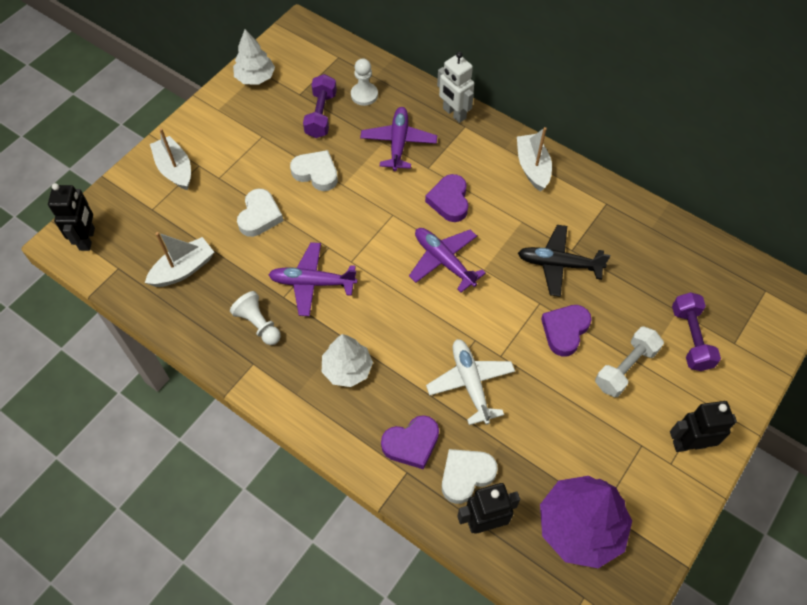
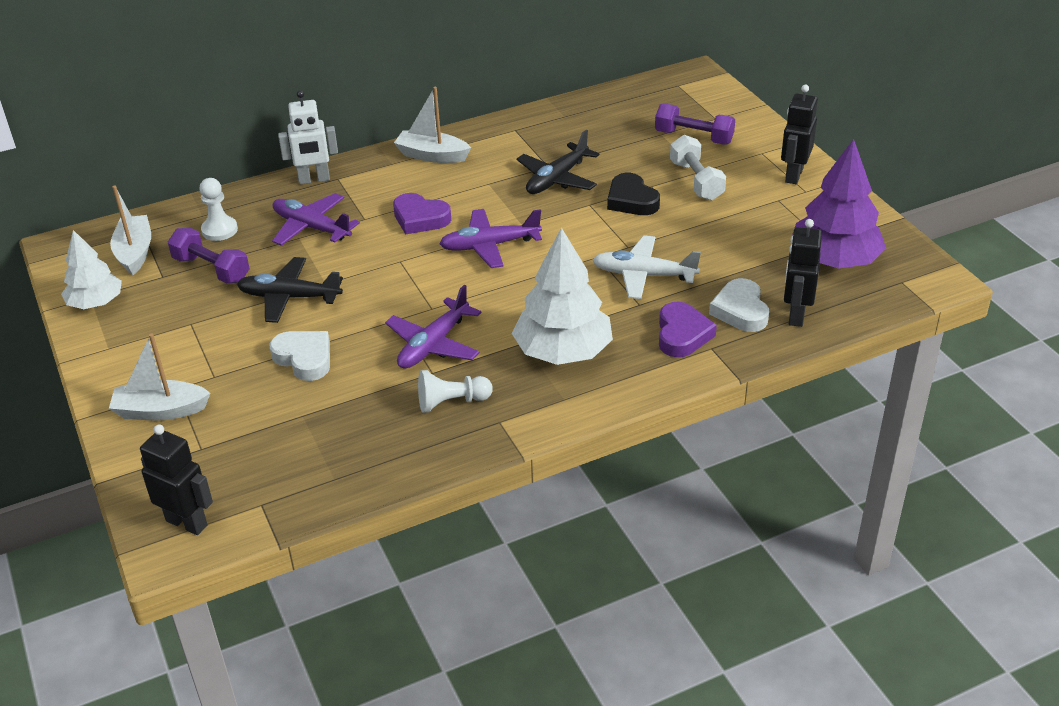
camera: 60 degrees left, 20 degrees down
(183, 269) = (319, 444): white boat -> white boat (135, 252)
(316, 173) = (289, 297): white heart -> black plane
(347, 369) = (563, 352): white tree -> white tree, size x1.60
(565, 331) = (631, 200): purple heart -> black heart

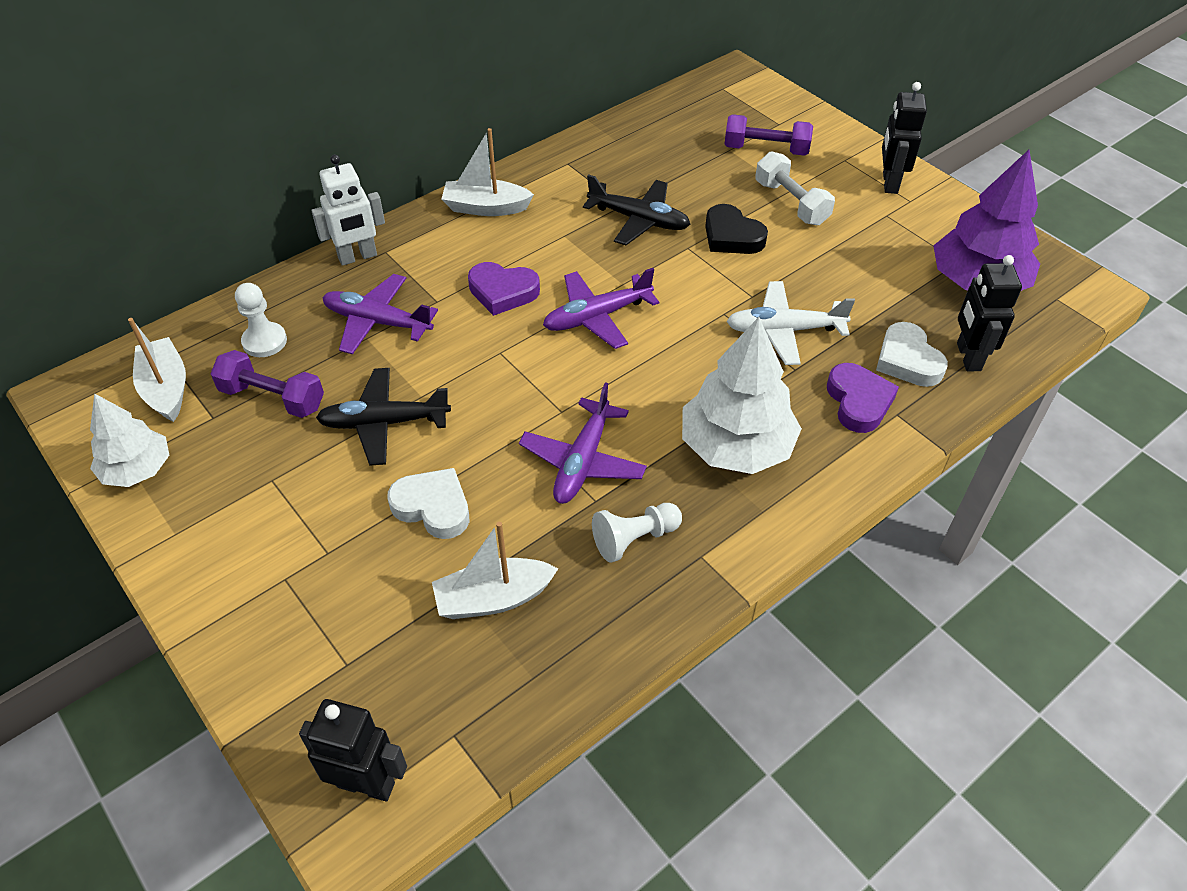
camera: 15 degrees left, 10 degrees up
(161, 410) = (275, 616): white boat -> white boat (493, 598)
(557, 179) = (639, 220): black plane -> black plane turned 90 degrees counterclockwise

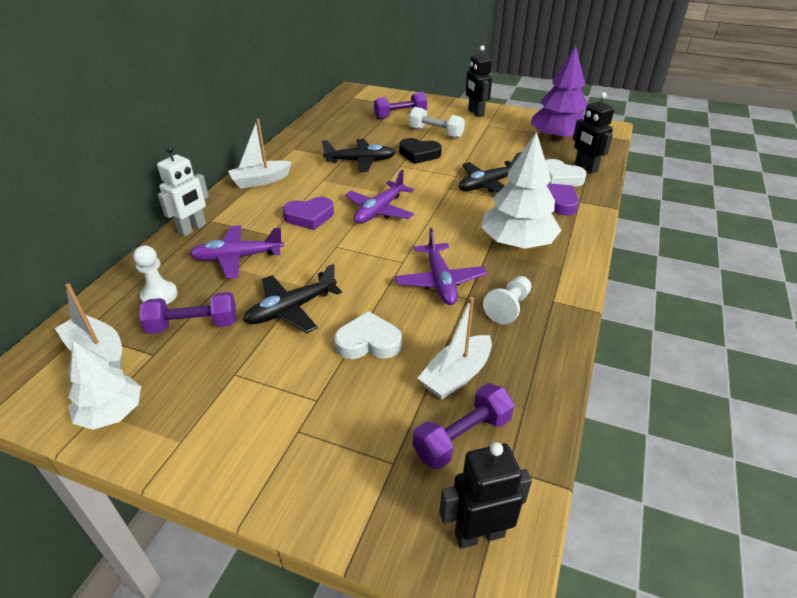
camera: 30 degrees left, 10 degrees down
(437, 674) = (462, 437): none -> purple dumbbell
(784, 330) = (488, 185): white plane -> black plane

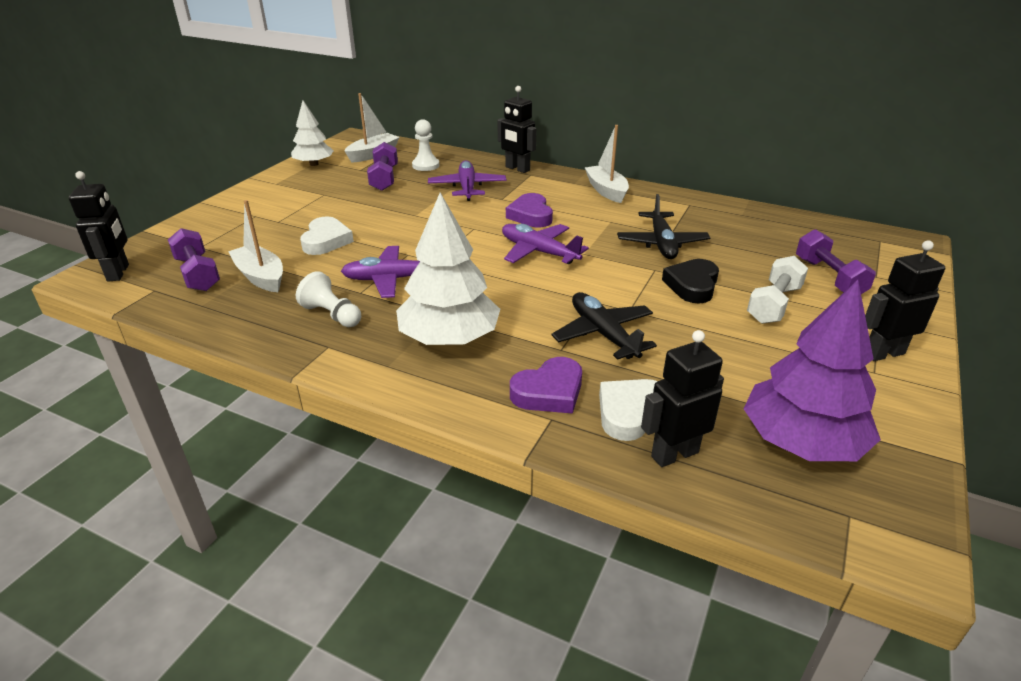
camera: 95 degrees right, 5 degrees down
(192, 229) = (517, 169): white robot -> black robot
(291, 309) = (385, 210): black plane -> none

